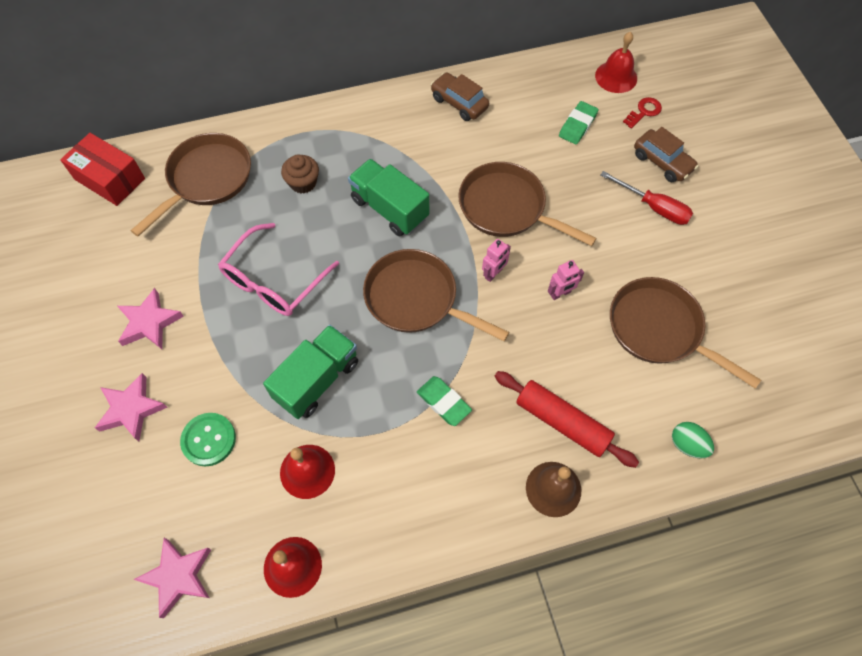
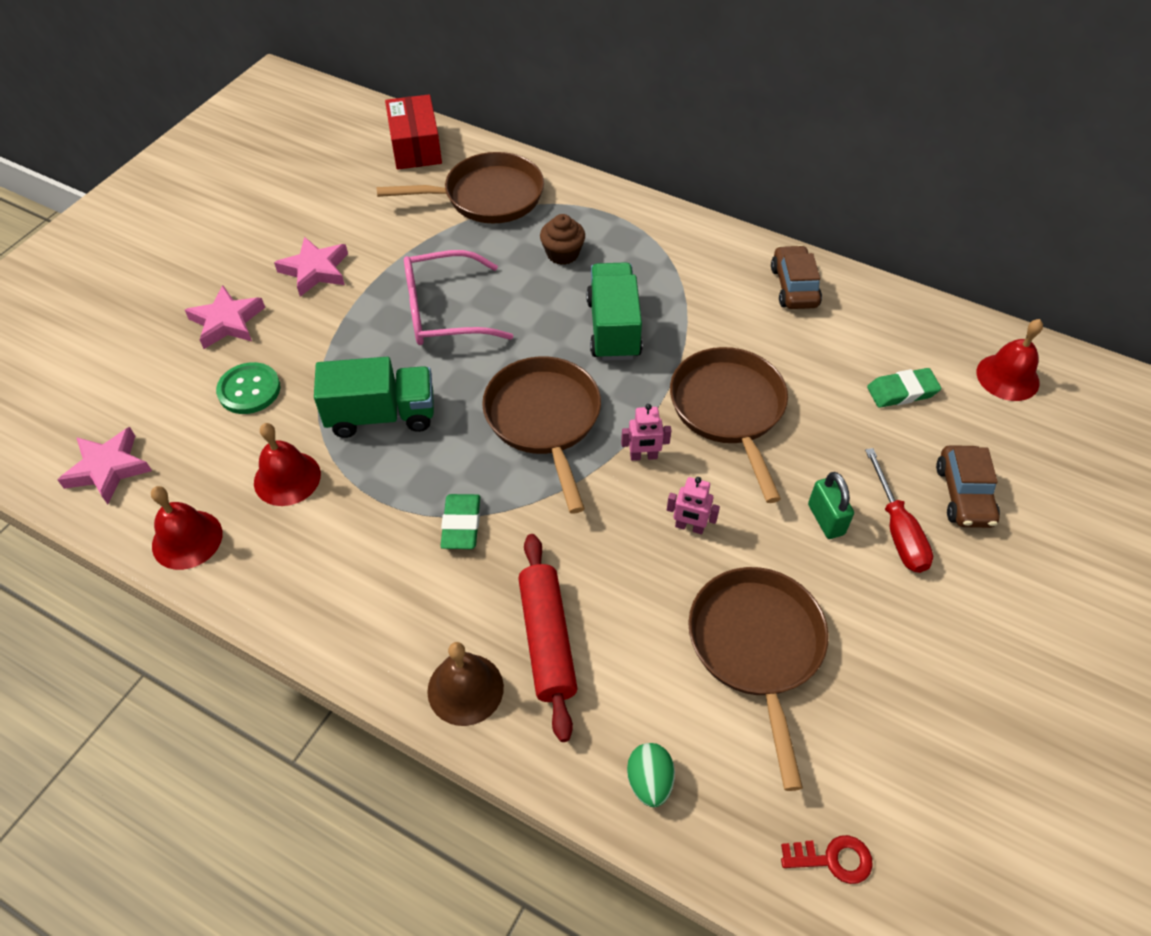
camera: 45 degrees right, 10 degrees down
(617, 230) = (826, 519): none -> green padlock
(644, 112) = (1001, 432): red key -> red key (833, 859)

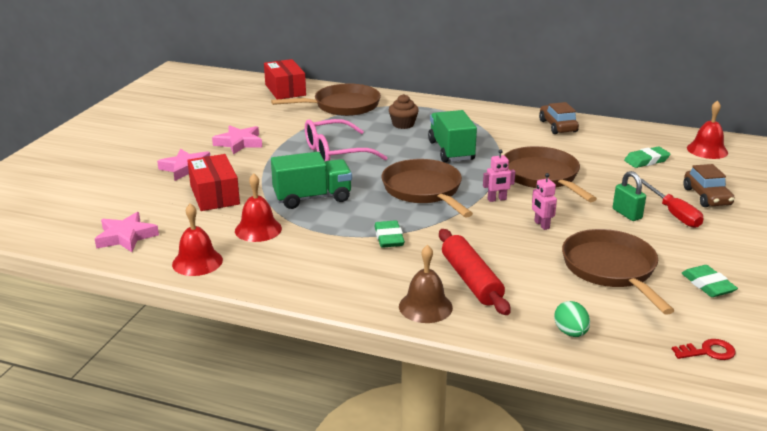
camera: 10 degrees left, 25 degrees down
(249, 390) = (214, 195): green button -> red box
(689, 527) = (541, 225): pink robot -> pink robot turned 60 degrees clockwise
(888, 707) = (708, 285): none -> green eraser

